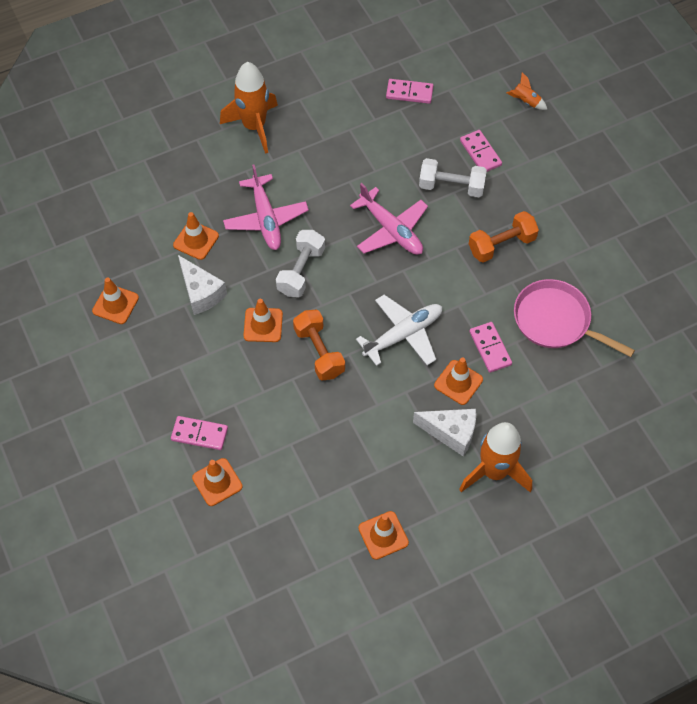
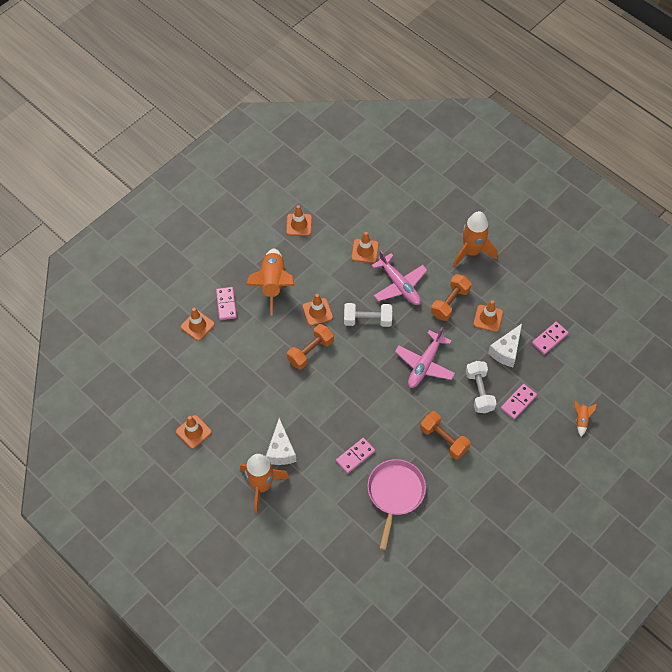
camera: 70 degrees right, 0 degrees up
(195, 365) = (273, 284): none -> orange rocket
(201, 293) = (327, 268): white cheese -> white cheese (506, 351)
(266, 219) = (399, 285): pink plane -> pink plane turned 90 degrees counterclockwise
(316, 174) = (450, 302): none -> orange dumbbell
(403, 334) = (344, 398): white plane -> none
(409, 93) = (549, 339): pink domino -> pink domino turned 60 degrees clockwise
(458, 382) = (320, 443): orange traffic cone -> orange traffic cone (488, 318)

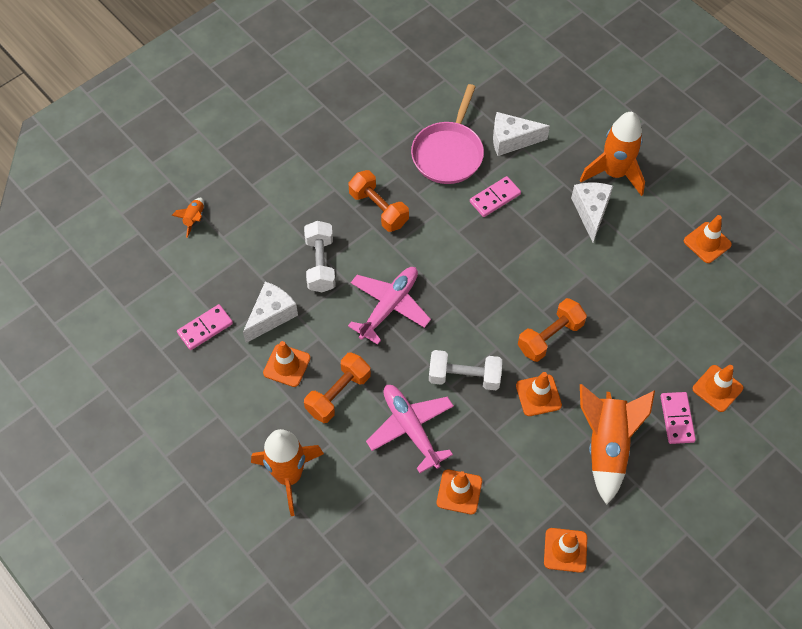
camera: 175 degrees left, 0 degrees up
(344, 510) = (512, 140): none -> white cheese
(518, 402) = (271, 247): pink domino -> none

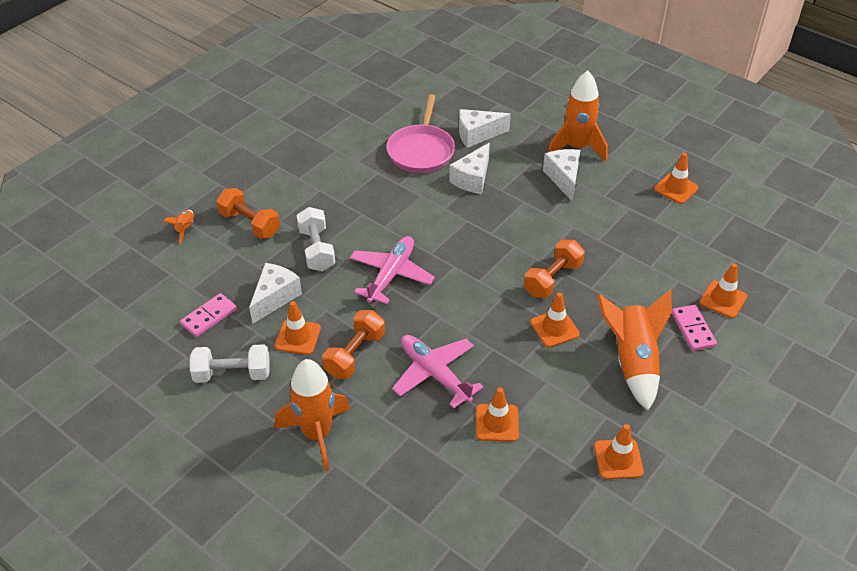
camera: 10 degrees left, 15 degrees down
(378, 209) = (364, 200): orange dumbbell -> orange dumbbell (250, 224)
(464, 377) = (478, 323): white dumbbell -> white dumbbell (232, 374)
(495, 198) = (472, 179): pink domino -> white cheese

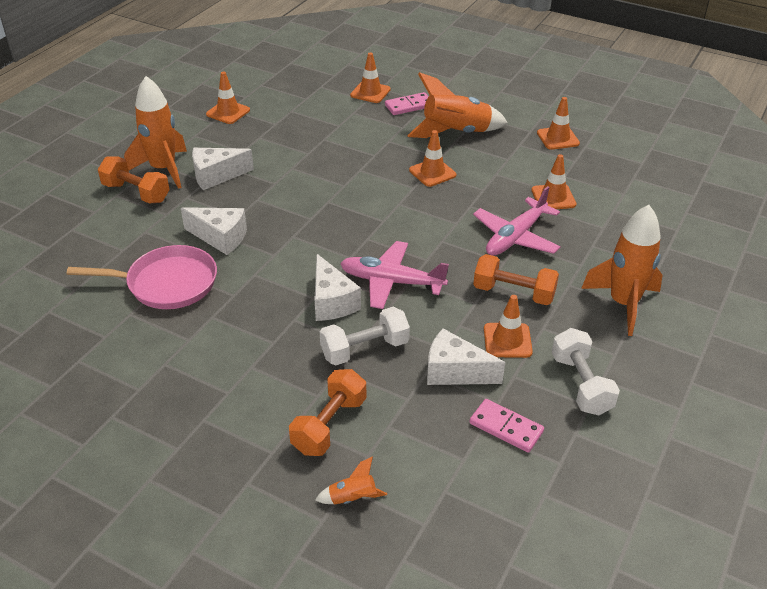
camera: 100 degrees left, 5 degrees down
(477, 134) = (136, 241): white cheese -> white cheese (331, 302)
(552, 279) = (369, 176): orange dumbbell -> orange dumbbell (136, 193)

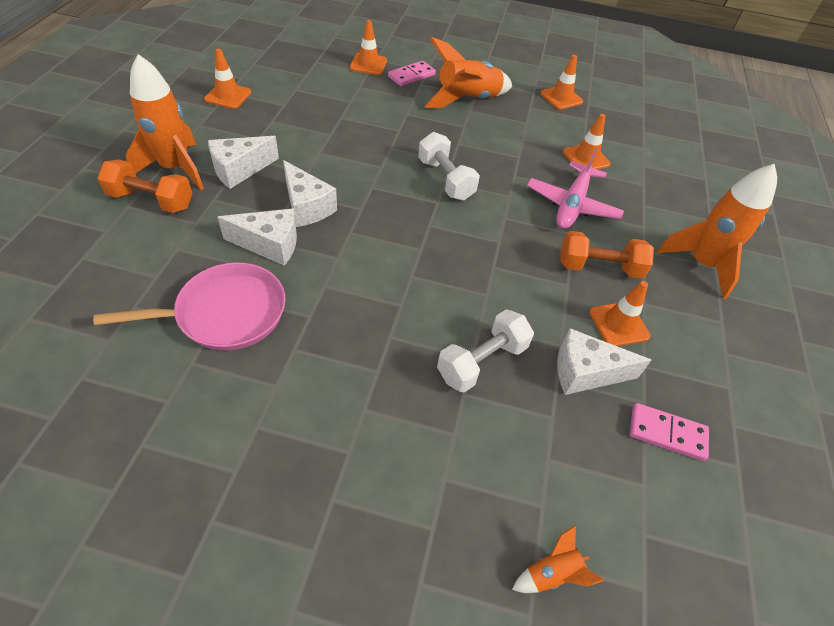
camera: 20 degrees left, 10 degrees up
(329, 425) = (484, 473): orange dumbbell -> none
(331, 302) = (423, 307): white cheese -> white cheese (307, 207)
(391, 282) = (475, 273): pink plane -> none
(432, 173) = (463, 144): orange traffic cone -> none
(581, 384) = (710, 364): white dumbbell -> white dumbbell (445, 179)

